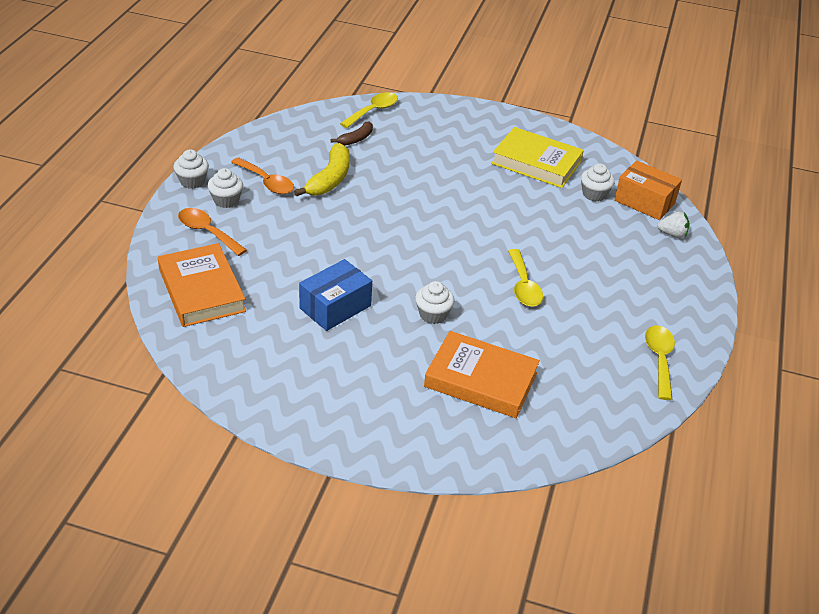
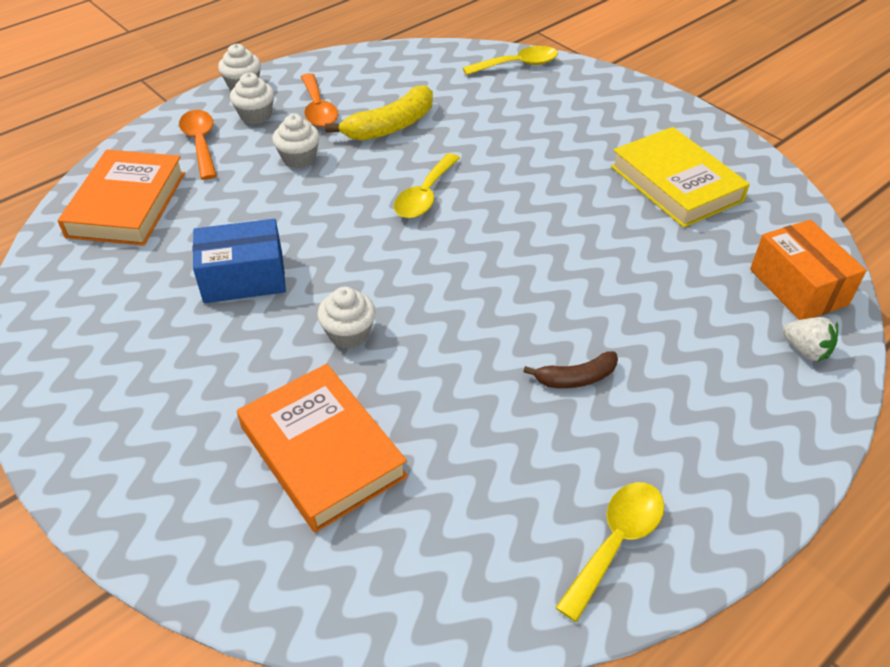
camera: 35 degrees right, 5 degrees up
(356, 139) = (466, 90): brown banana -> brown banana (576, 378)
(523, 286) = (505, 342): yellow spoon -> yellow spoon (425, 196)
(594, 194) = (725, 251): white cupcake -> white cupcake (299, 158)

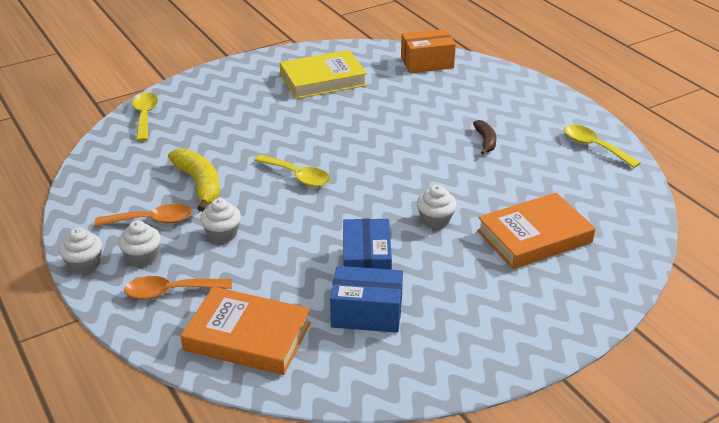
camera: 80 degrees left, 10 degrees down
(157, 288) = (366, 313): none -> blue box
(805, 350) = (474, 71): white strawberry -> none

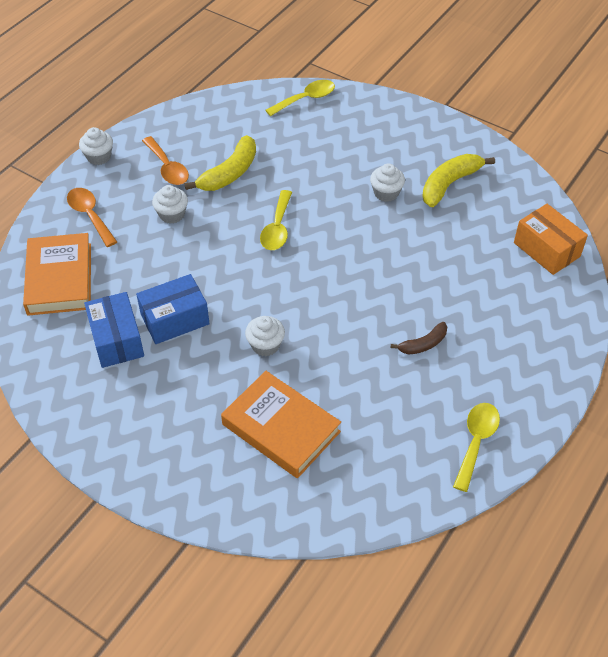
camera: 65 degrees right, 15 degrees up
(142, 257) = (121, 183): white cupcake -> white cupcake (386, 193)
(323, 80) = (449, 184): yellow book -> yellow banana

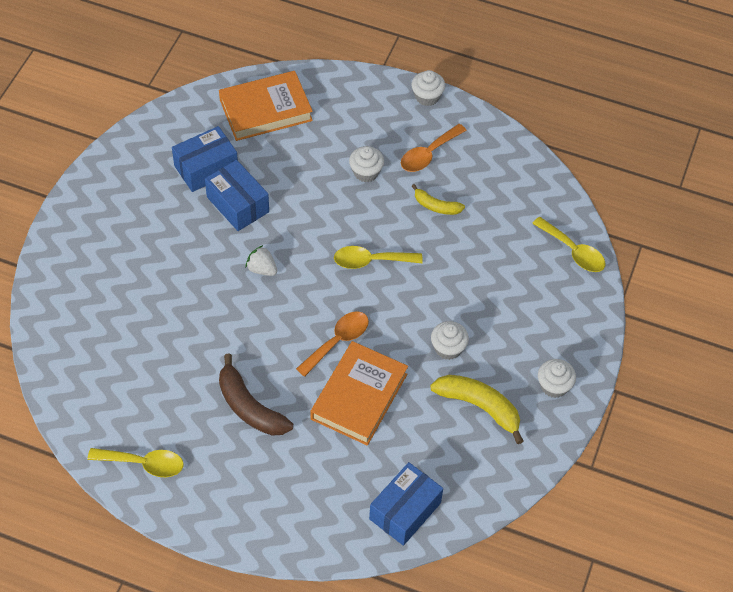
camera: 75 degrees right, 5 degrees up
(90, 215) = (347, 111): orange spoon -> orange spoon (338, 341)
(229, 173) = (436, 206): yellow banana -> yellow banana, size x0.59
(262, 311) = (262, 269): none -> white strawberry
(265, 345) = (222, 279): white cupcake -> white cupcake (554, 386)
(281, 428) = (134, 308): orange book -> orange book (359, 396)
(423, 344) = (250, 407): brown banana -> brown banana, size x1.70
(546, 249) = (405, 511): orange box -> blue box

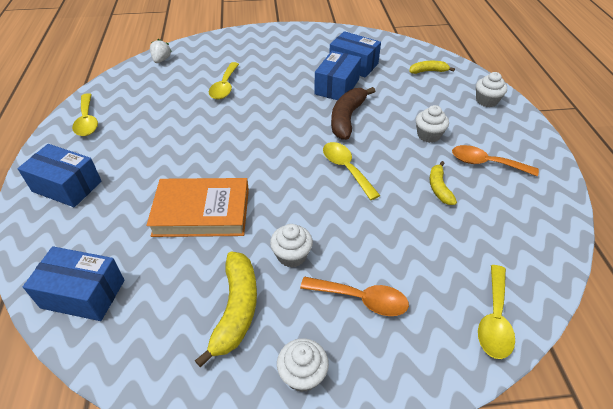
camera: 65 degrees right, 10 degrees down
(164, 308) = (224, 86): none -> yellow spoon
(250, 407) = (159, 153): brown banana -> brown banana (347, 118)
(253, 502) = (67, 186): none -> blue box
(262, 269) = (290, 116): white strawberry -> white strawberry (161, 60)
(265, 110) = (428, 71): orange book -> yellow banana
(338, 341) = (251, 178): orange spoon -> orange spoon (361, 299)
(427, 97) = (540, 141): white cupcake -> white cupcake (486, 101)

